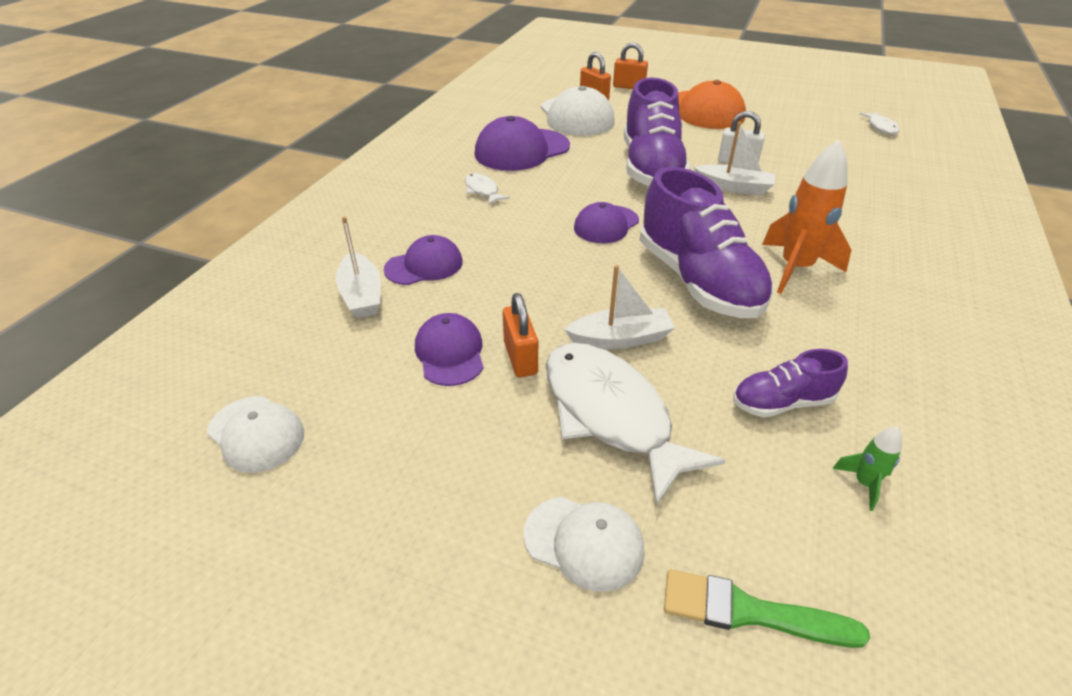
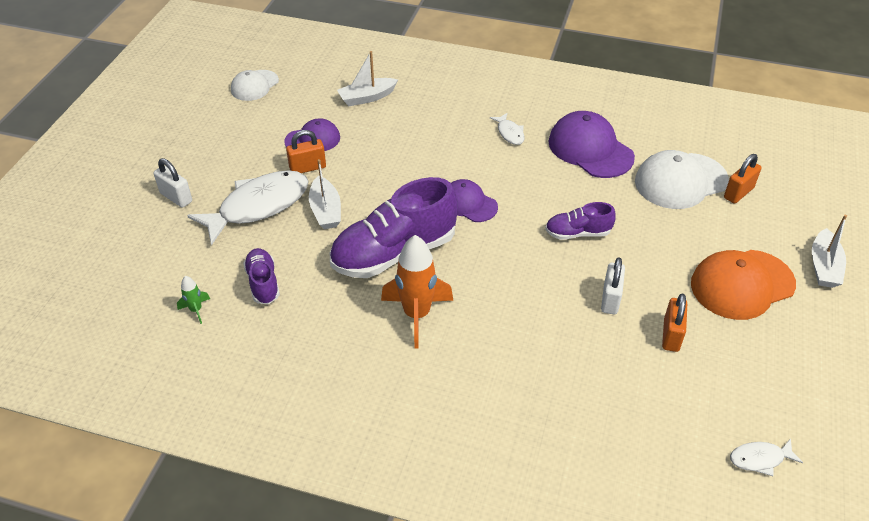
camera: 85 degrees right, 5 degrees up
(424, 265) = (401, 118): purple cap -> none
(482, 191) = (510, 133): white fish -> white fish turned 105 degrees clockwise
(584, 542) = (176, 197): white cap -> white padlock
(629, 87) = (785, 221): orange padlock -> orange padlock (671, 335)
(651, 168) = (577, 233): purple shoe -> purple shoe, size x0.51
(733, 187) = (552, 290): white boat -> white boat (823, 266)
(749, 612) = (130, 251): green brush -> none

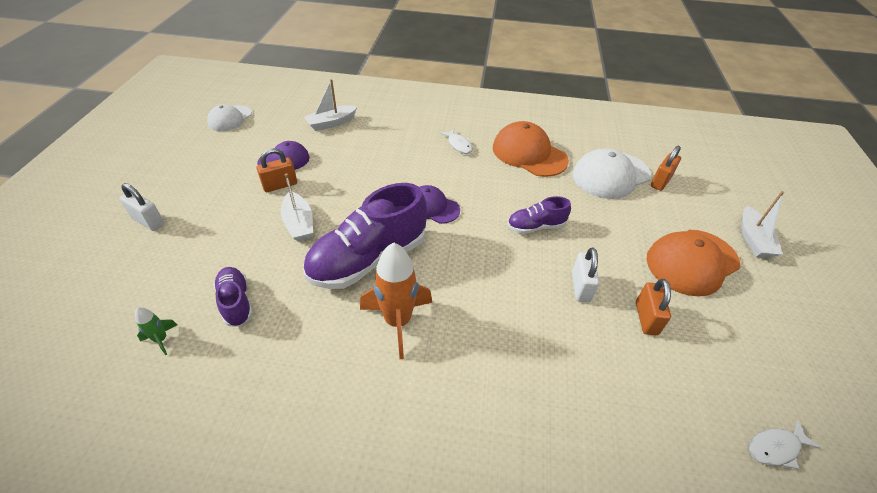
camera: 10 degrees left, 0 degrees up
(258, 206) = (232, 224): white fish -> none
(590, 149) = (529, 154): purple cap -> orange cap

